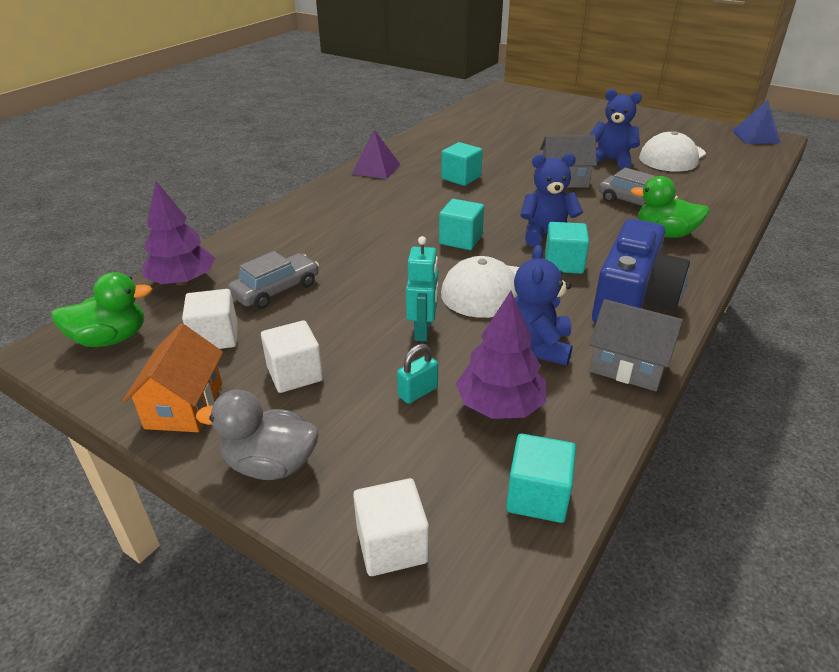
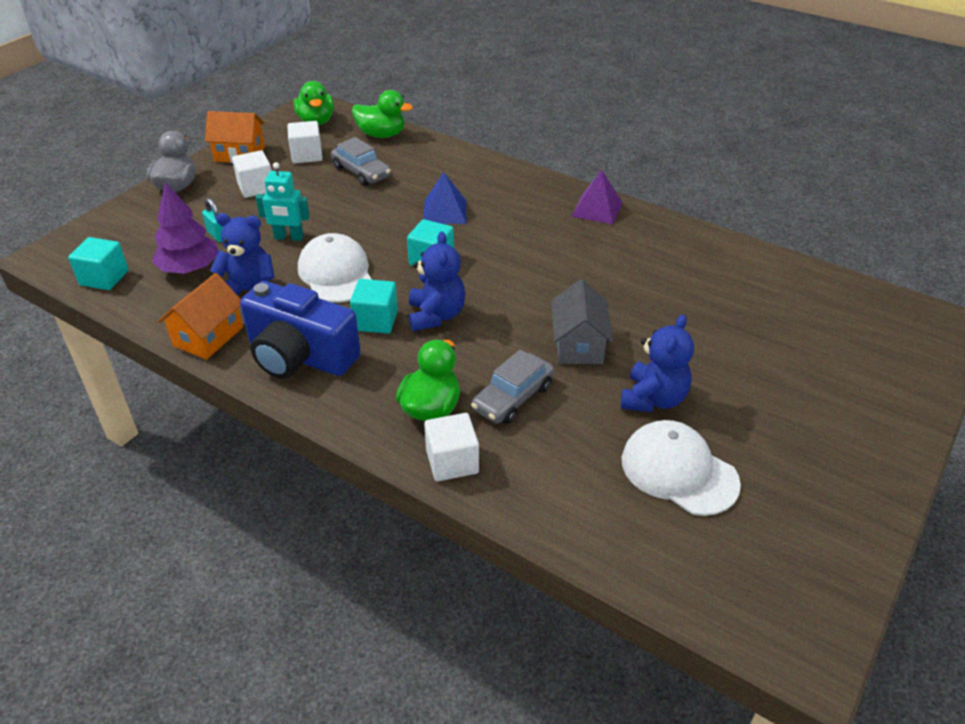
camera: 90 degrees right, 5 degrees up
(183, 281) = (381, 135): purple tree -> green duck
(392, 545) = (99, 226): white cube -> white cube (452, 462)
(461, 178) = (578, 265): turquoise cube -> none
(628, 366) = (208, 336): grey house -> orange house
(756, 137) = (809, 624): blue pyramid -> blue pyramid (445, 212)

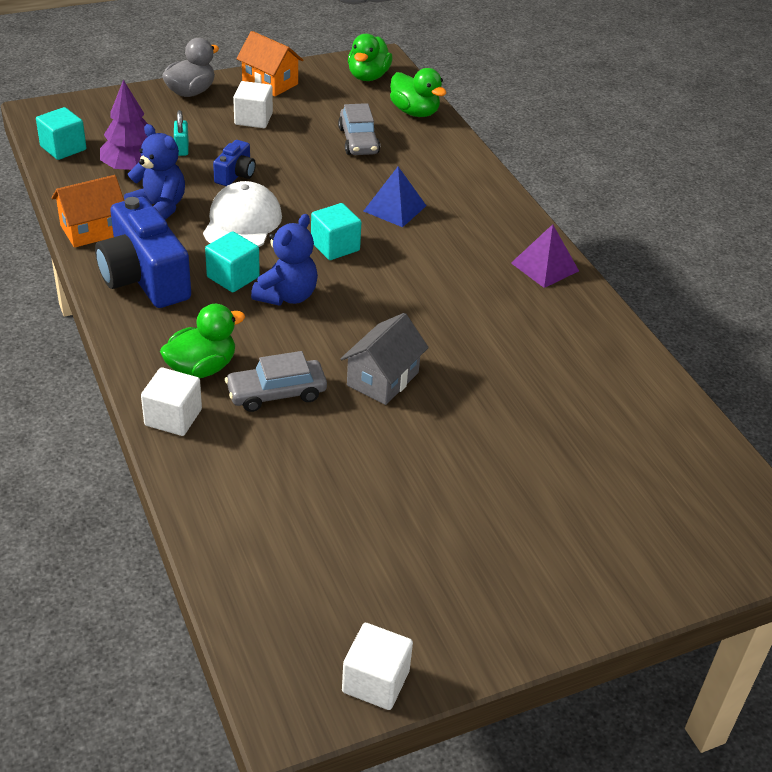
camera: 30 degrees right, 0 degrees up
(289, 237) = (235, 175): turquoise robot -> blue camera
(307, 155) = (326, 106): white cube -> white cube (375, 681)
(653, 399) = (396, 456): blue teddy bear -> none
(679, 471) = (349, 523): white cap -> none

